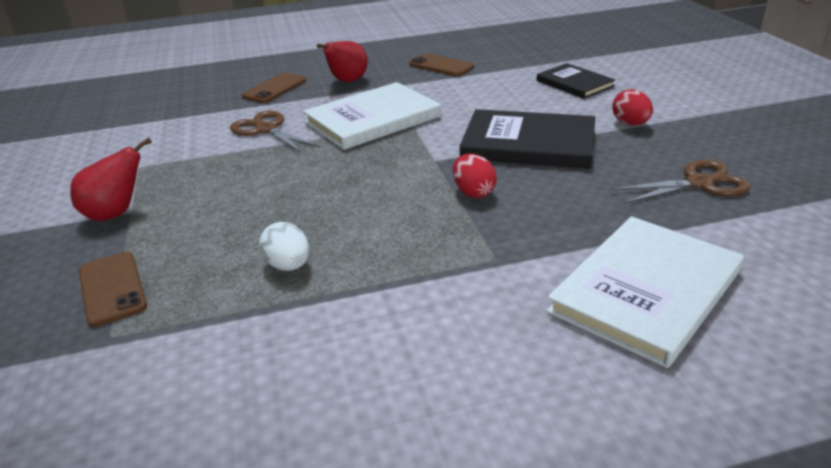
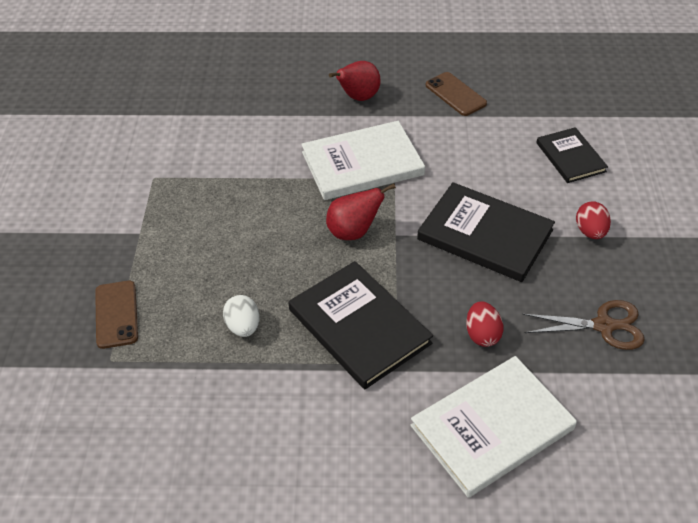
camera: 15 degrees right, 15 degrees up
(116, 213) = (128, 232): red pear -> red pear (353, 232)
(266, 129) = (266, 153): brown scissors -> none
(274, 89) = (288, 92): brown phone -> none
(433, 237) = (359, 326): none -> black book
(473, 192) = (411, 284): red egg -> red egg (482, 334)

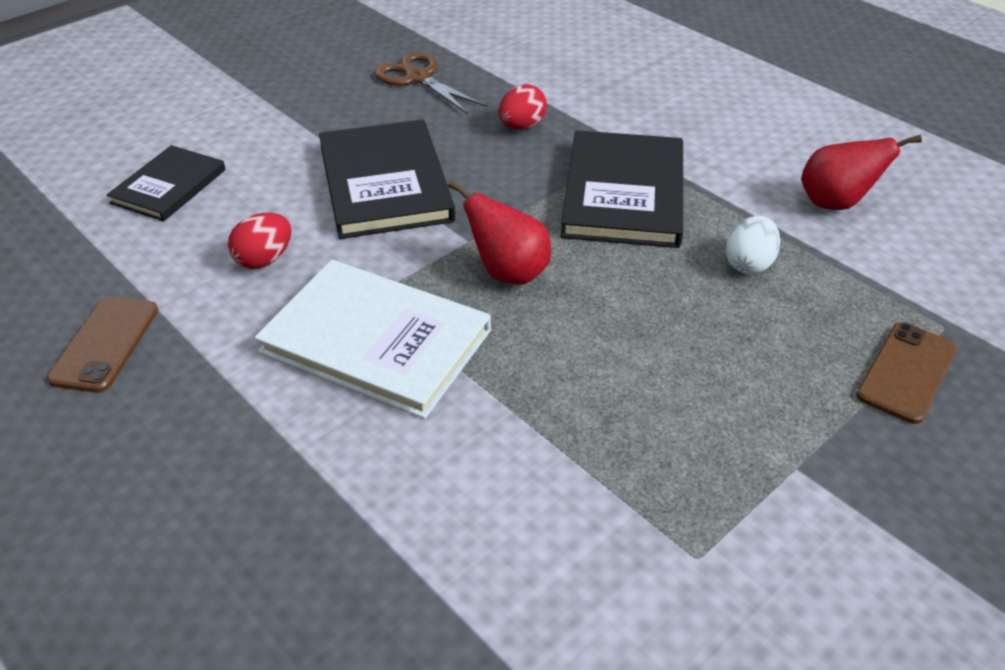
camera: 135 degrees left, 5 degrees down
(358, 97) = (215, 448): red pear -> red pear (836, 203)
(492, 427) = (605, 83): white book -> none
(590, 232) = (295, 127): red egg -> red egg (264, 259)

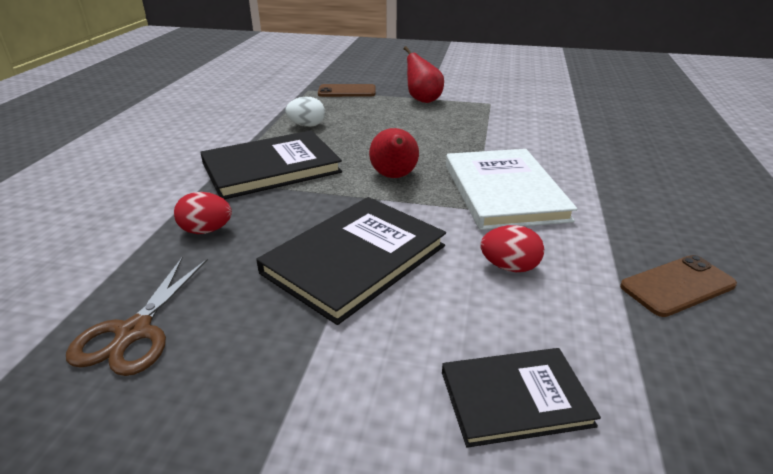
camera: 125 degrees left, 10 degrees down
(836, 203) = (226, 118): red pear -> red pear (422, 100)

